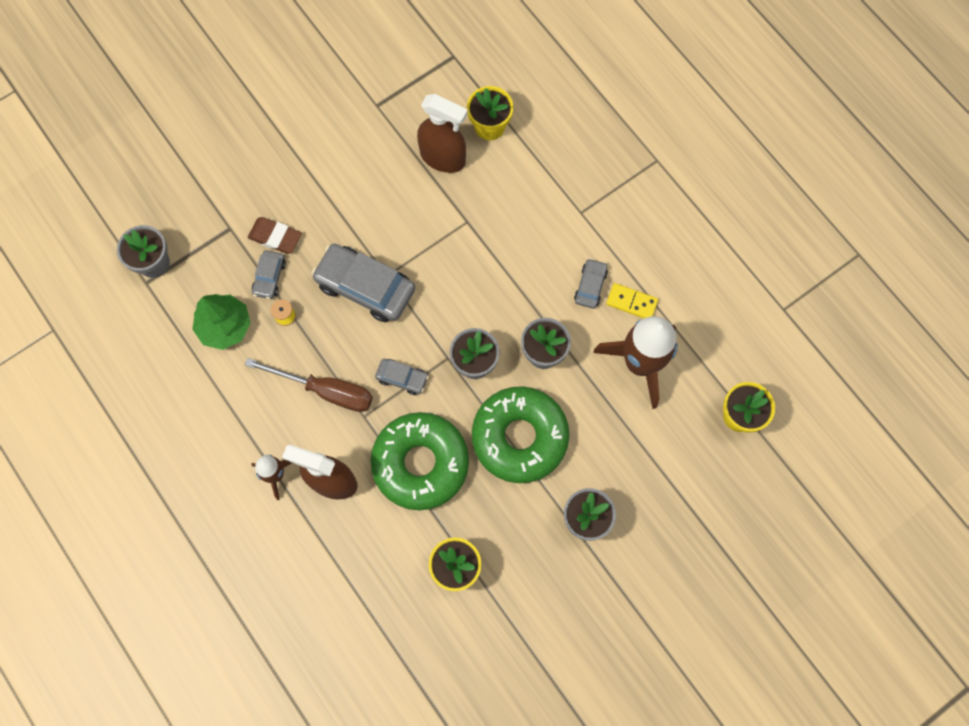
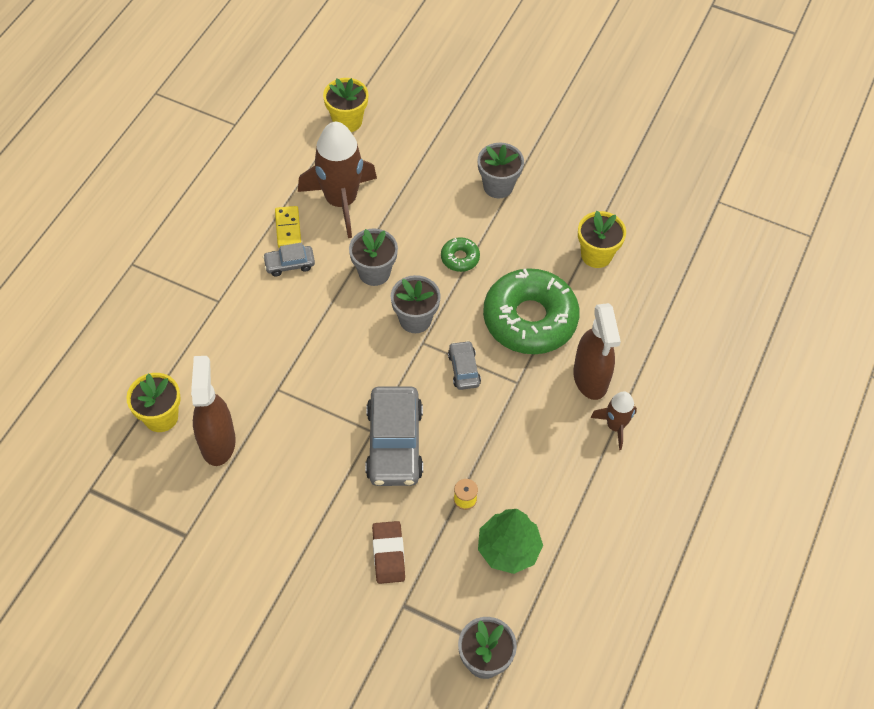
camera: 120 degrees left, 15 degrees down
(269, 277) = (434, 535): grey car -> none
(325, 390) = (514, 425): brown screwdriver -> none
(519, 437) = (460, 258): green donut -> green donut, size x0.42

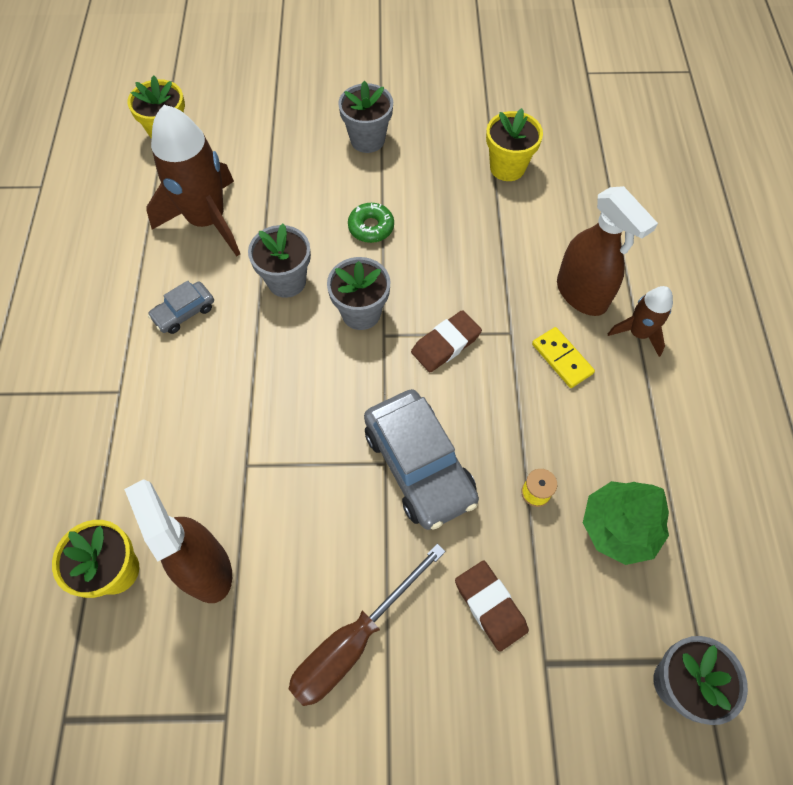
camera: 25 degrees left, 5 degrees up
(287, 531) = (354, 640): none -> brown screwdriver
(288, 228) = (161, 273): yellow domino -> yellow domino (562, 358)
(464, 369) = (445, 344): grey car -> brown eraser
(530, 319) = (482, 260): green donut -> none

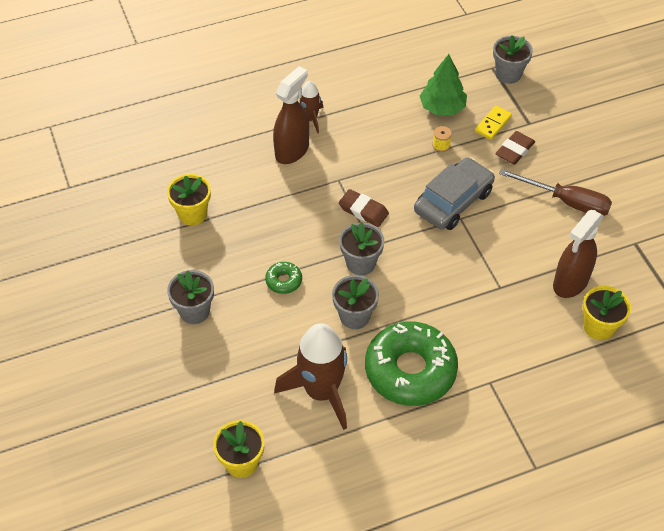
camera: 110 degrees left, 10 degrees down
(184, 312) = (410, 370): grey car -> green donut
(562, 358) = (346, 151): yellow domino -> yellow domino (493, 124)

